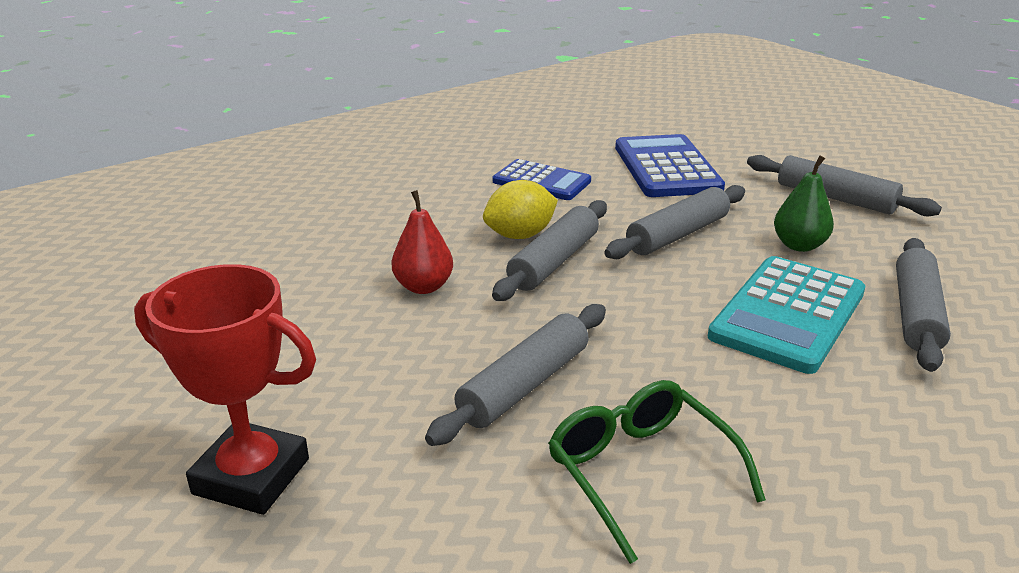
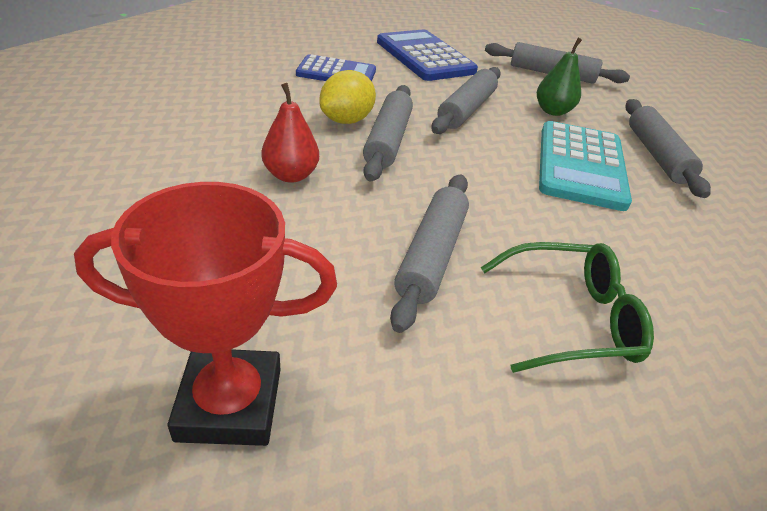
camera: 25 degrees left, 10 degrees up
(641, 473) = (569, 318): green glasses -> green glasses turned 135 degrees clockwise

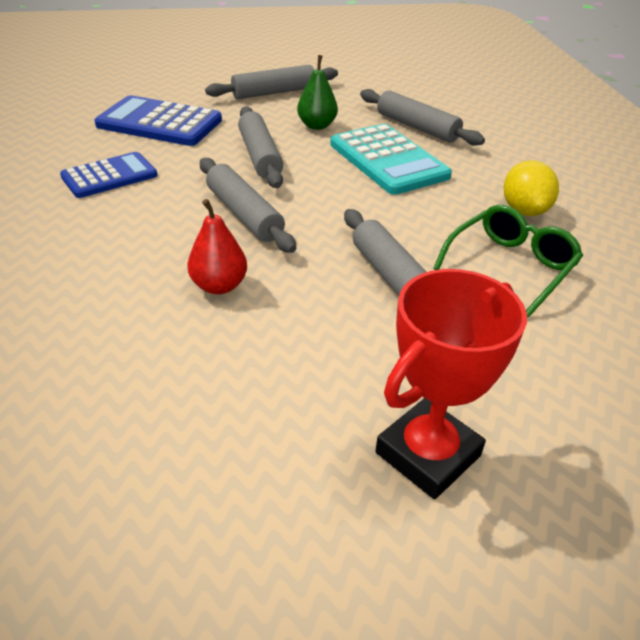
camera: 40 degrees left, 0 degrees up
(346, 120) = (187, 215): yellow lemon -> yellow lemon (524, 210)

